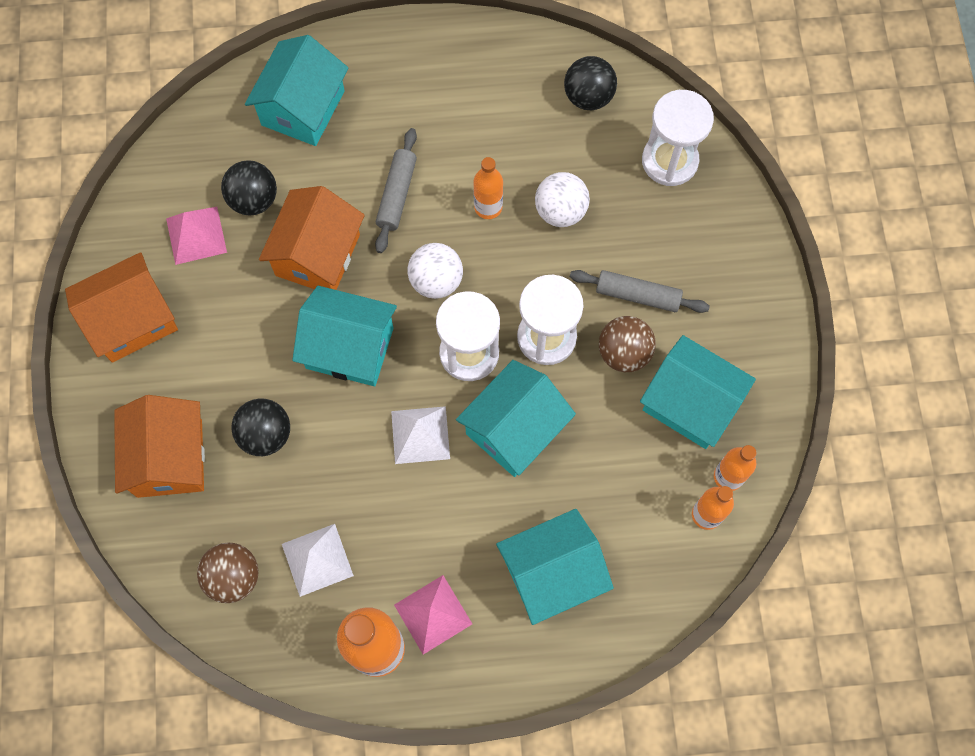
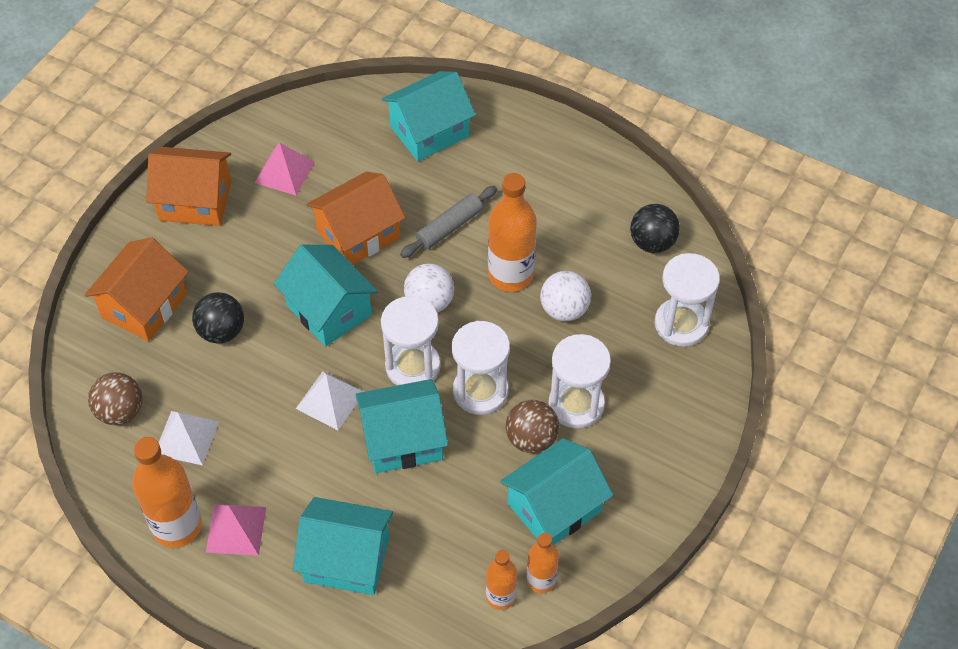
camera: 35 degrees right, 15 degrees down
(254, 200) = (343, 172): black ball -> none
(488, 207) = (510, 275): orange bottle -> orange bottle, size x1.74
(637, 295) = (576, 404): grey rolling pin -> white hourglass
(690, 403) = (554, 507): turquoise house -> turquoise house turned 75 degrees clockwise

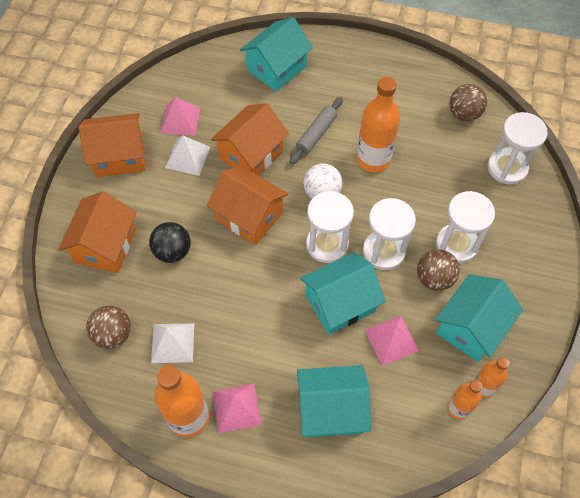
camera: 15 degrees left, 5 degrees up
(329, 310) = (249, 216): turquoise house -> orange house
(330, 400) = (274, 285): white pyramid -> white pyramid (187, 157)
(449, 498) = (391, 340): none -> pink pyramid
(564, 310) = (421, 176): white ball -> none
(652, 242) = (464, 114): black ball -> brown ball

